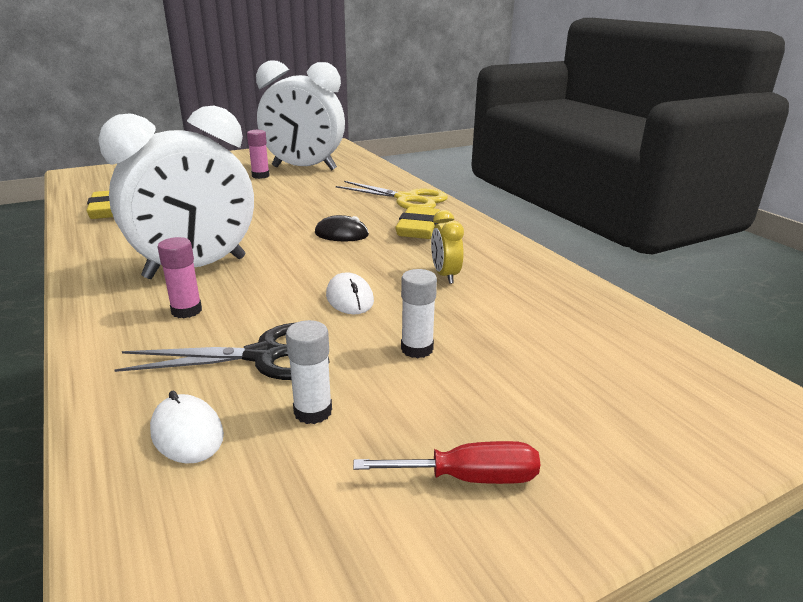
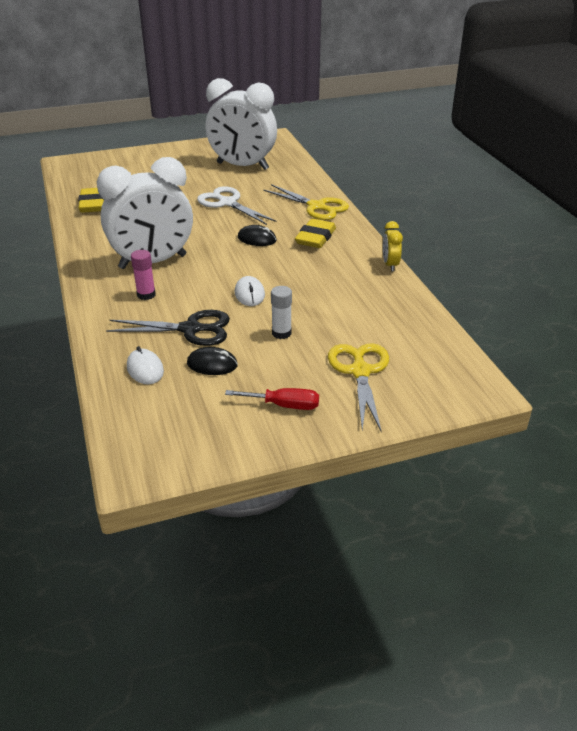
camera: 10 degrees right, 10 degrees up
(260, 176) = (206, 173): pink glue stick -> none
(293, 201) = (227, 203): none -> white scissors
(313, 411) = (212, 364): white glue stick -> black mouse
(445, 275) = (319, 281): yellow clock -> yellow clock (390, 265)
(572, 399) = (360, 372): none -> yellow scissors

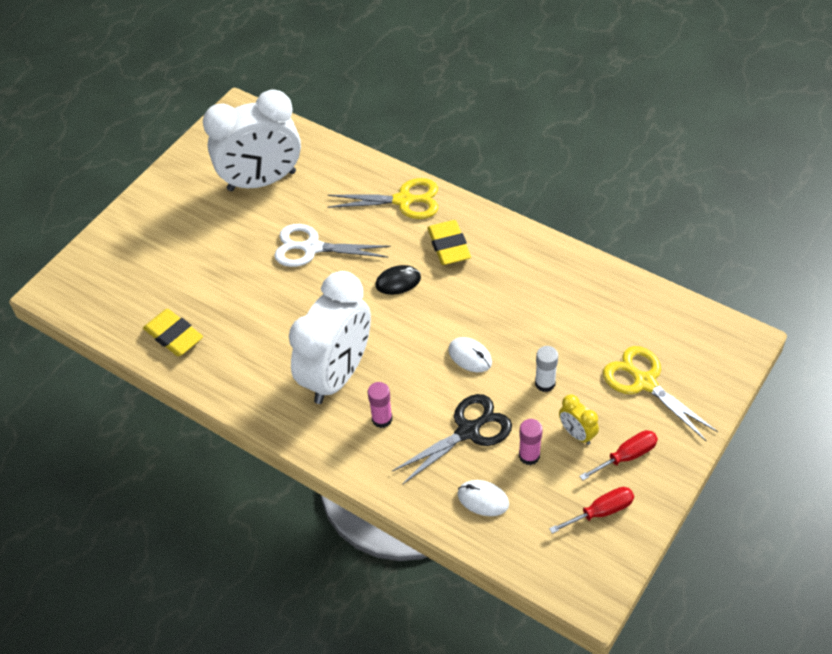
camera: 35 degrees left, 15 degrees up
(212, 364) = (529, 456): black mouse -> pink glue stick
(217, 426) = (601, 512): none -> red screwdriver
(390, 265) = (547, 241): yellow clock -> yellow clock (577, 434)

